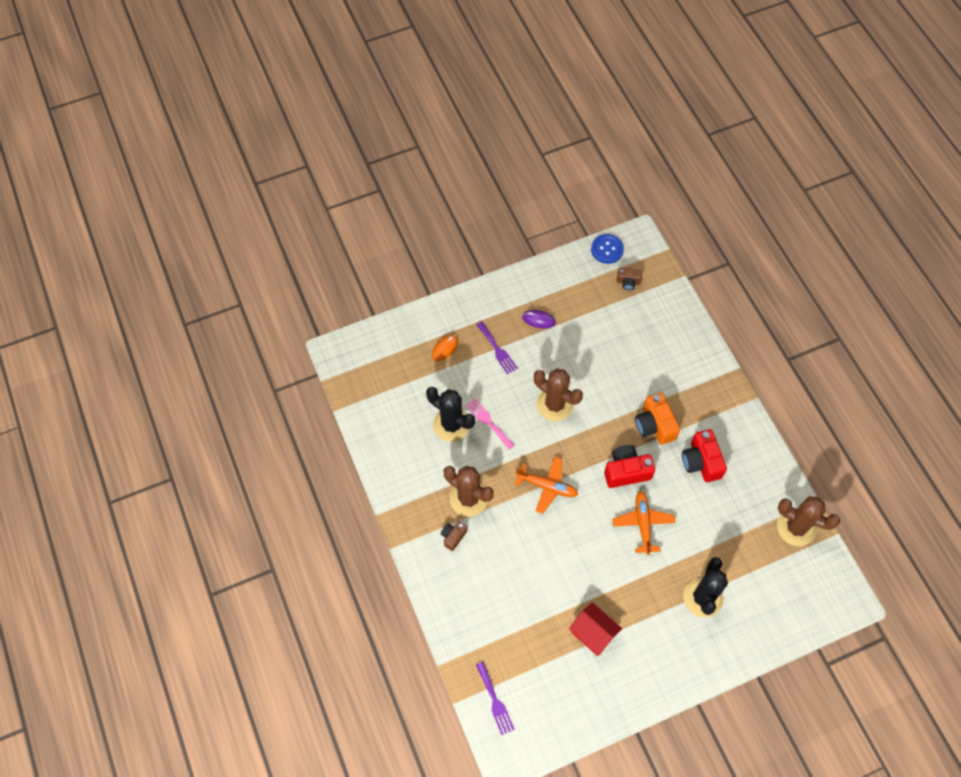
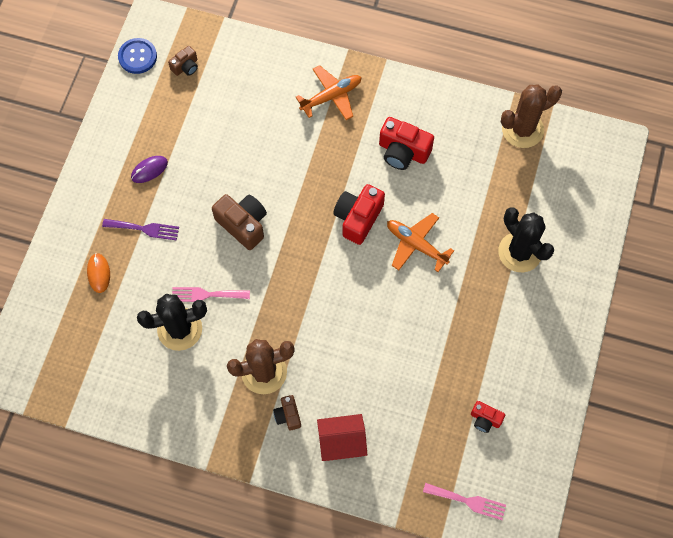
camera: 50 degrees left, 5 degrees up
(495, 701) = (468, 501): purple fork -> pink fork
(547, 486) = (313, 295): orange plane -> orange plane (331, 96)
(555, 404) = (243, 224): brown cactus -> brown camera
(561, 668) = (485, 419): none -> red camera
(593, 633) = (477, 367): red house -> red house (341, 442)
(654, 425) = (337, 160): orange camera -> none

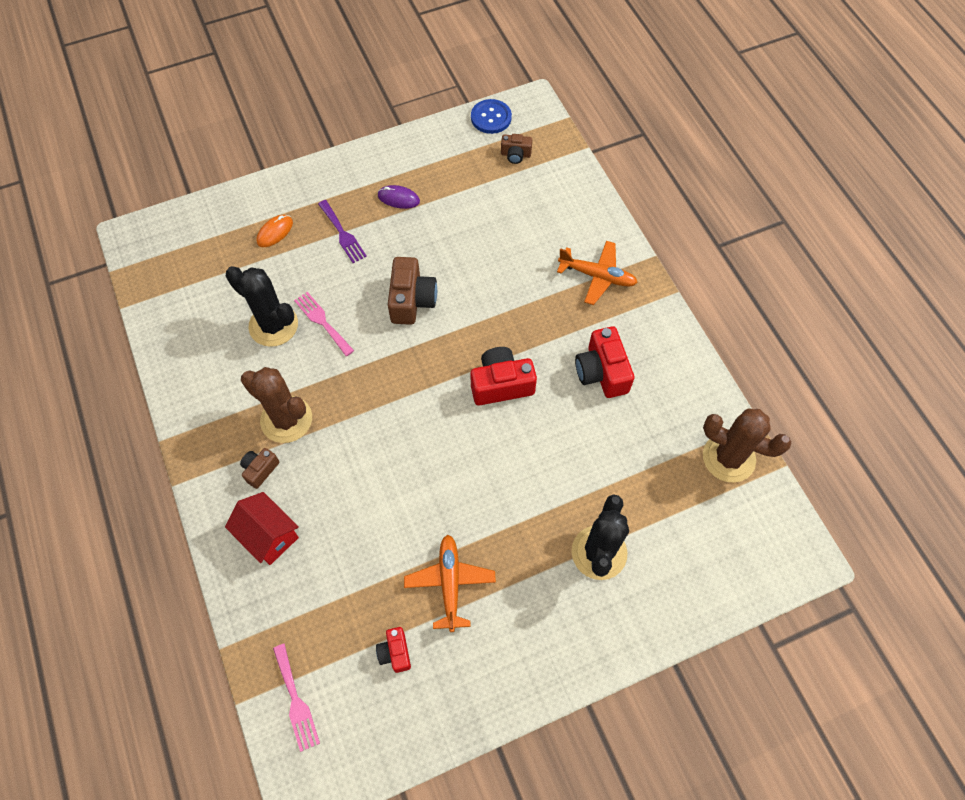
camera: 50 degrees right, 5 degrees down
(416, 244) = (520, 452): orange plane -> orange plane (450, 583)

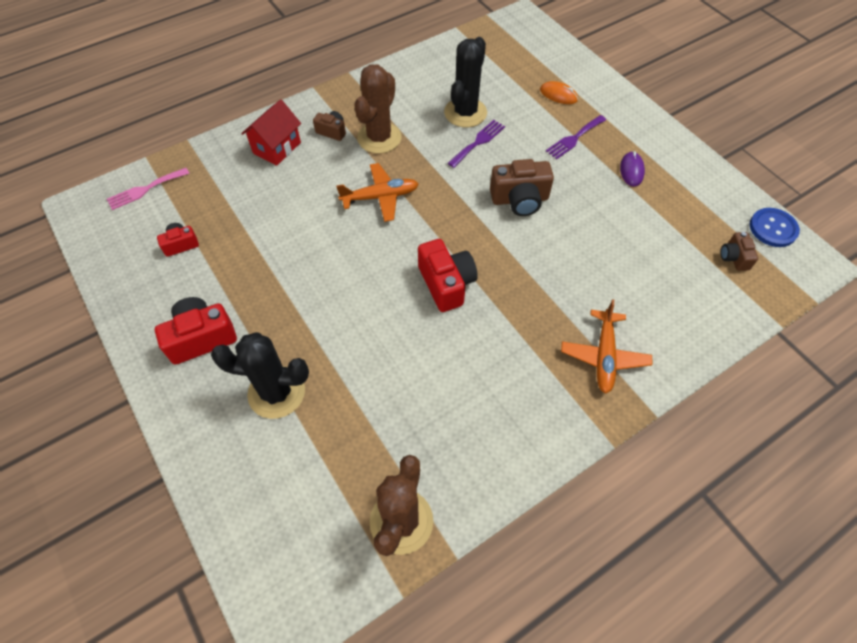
camera: 80 degrees right, 5 degrees down
(322, 321) = (478, 142): pink fork -> purple fork
(450, 583) = (241, 273): orange plane -> orange plane (380, 197)
(602, 372) = (482, 373): red camera -> red camera (201, 338)

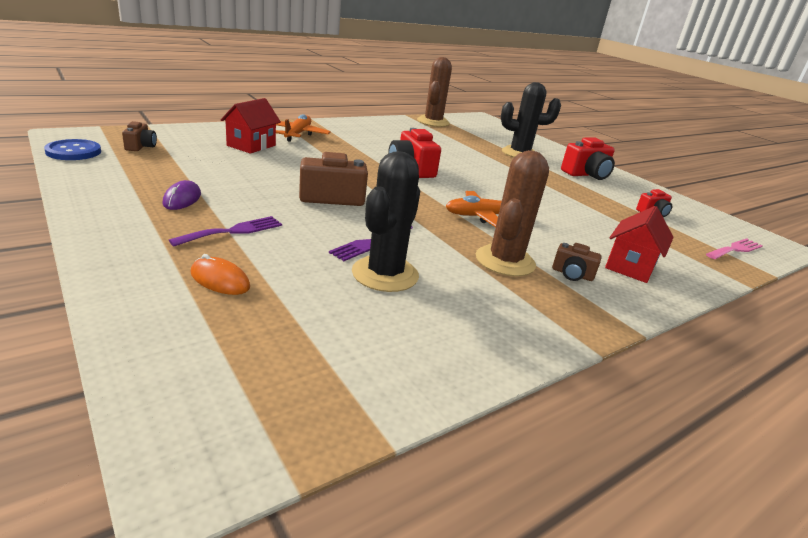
camera: 175 degrees right, 30 degrees down
(638, 296) = (251, 145): none -> red house

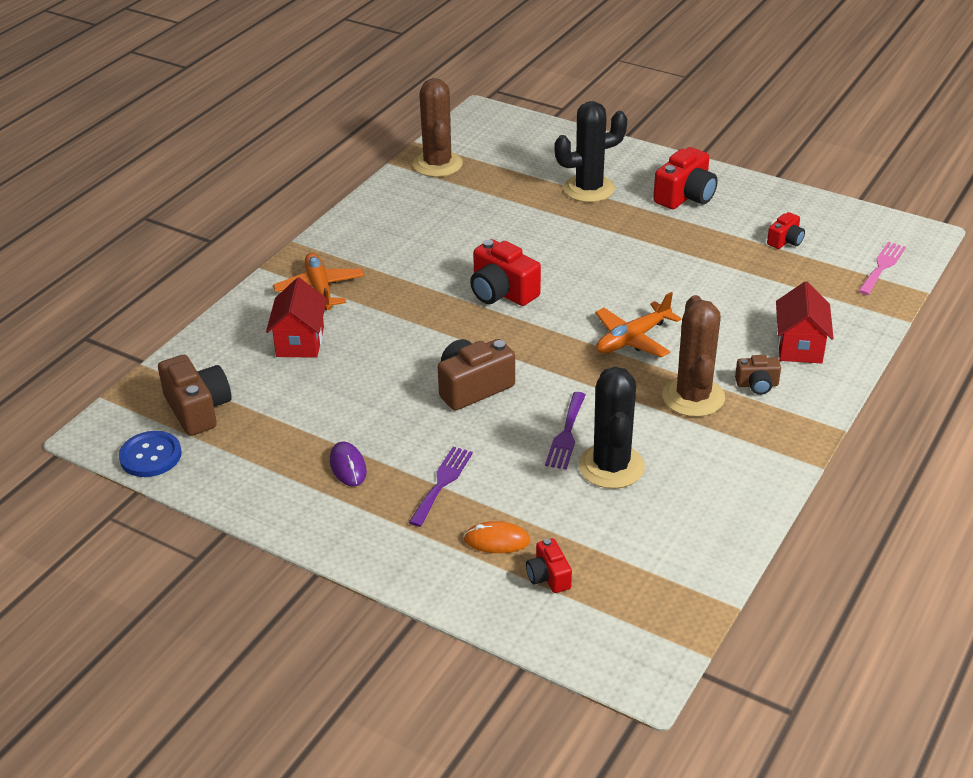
camera: 20 degrees left, 10 degrees up
(141, 146) = (198, 409): brown camera -> brown camera, size x1.78
(225, 324) = (548, 577): none -> red camera

